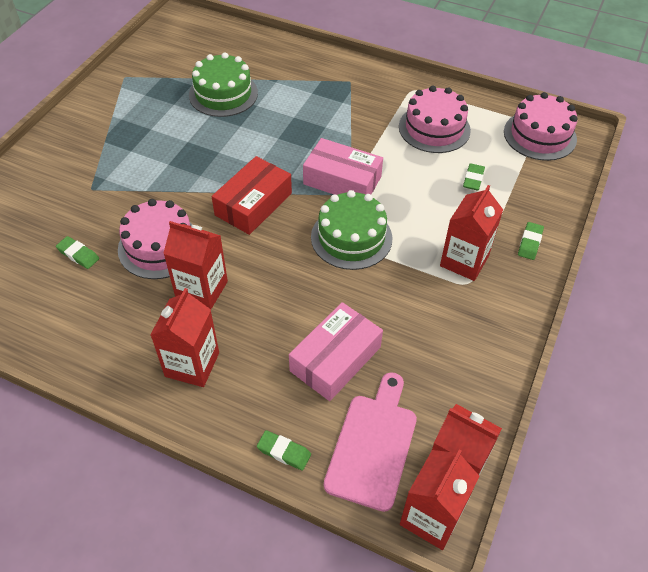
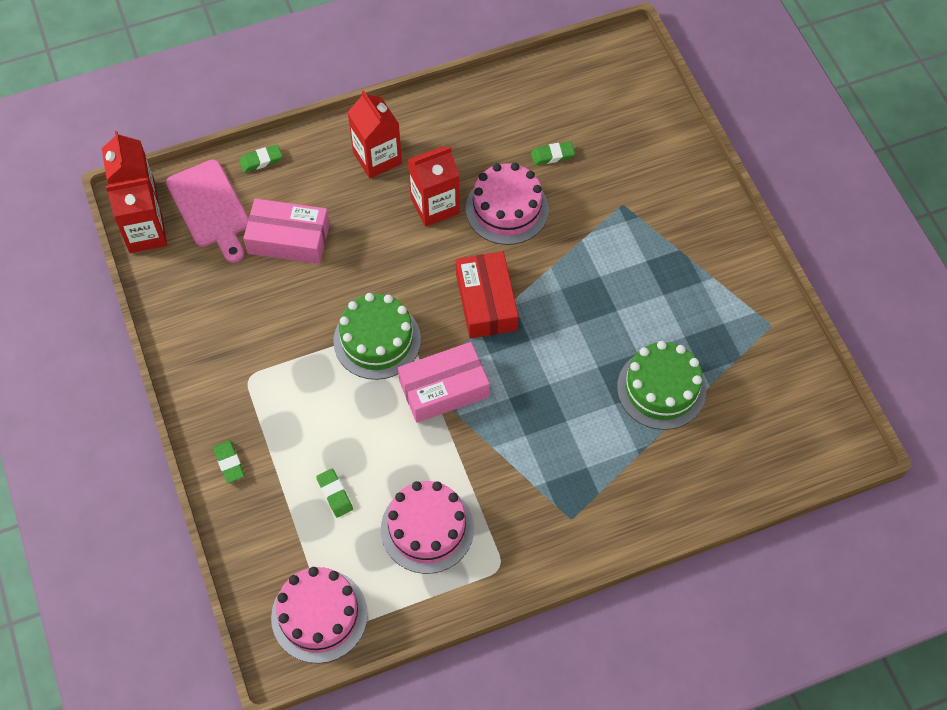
camera: 135 degrees right, 10 degrees up
(335, 359) = (288, 239): pink box -> pink box turned 75 degrees counterclockwise
(464, 261) = (268, 396): red carton -> none

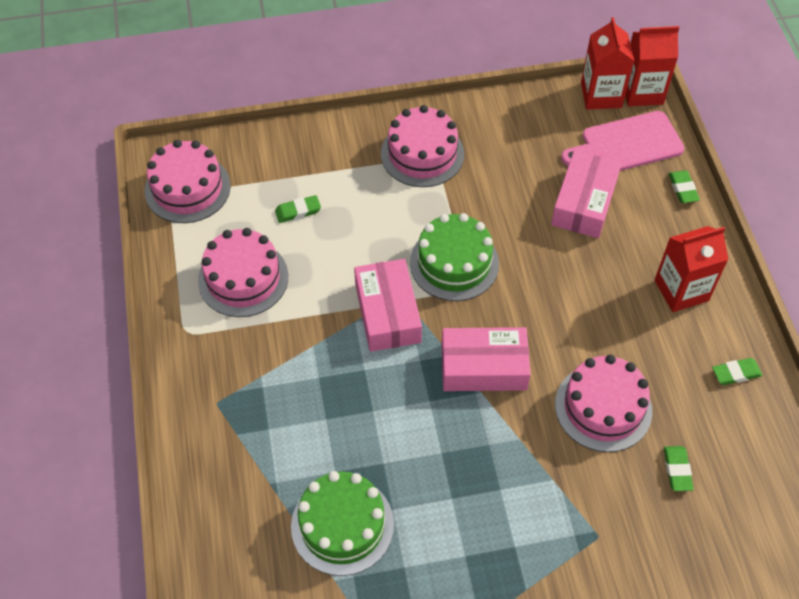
camera: 100 degrees right, 5 degrees down
(229, 463) = (349, 138): green eraser -> green eraser (736, 373)
(243, 388) = (422, 154): none -> pink cake
(435, 206) = (613, 336): red carton -> none
(486, 302) = (483, 367): red box -> pink box

